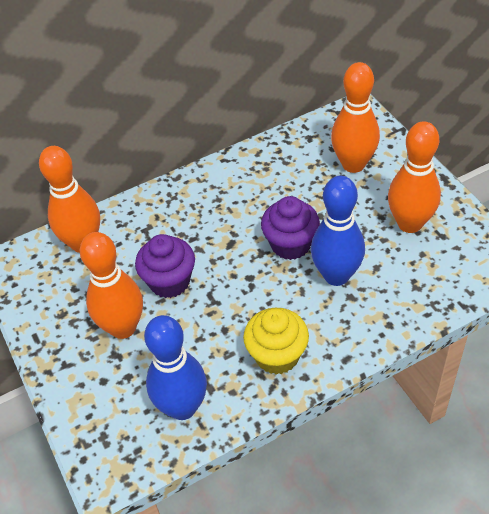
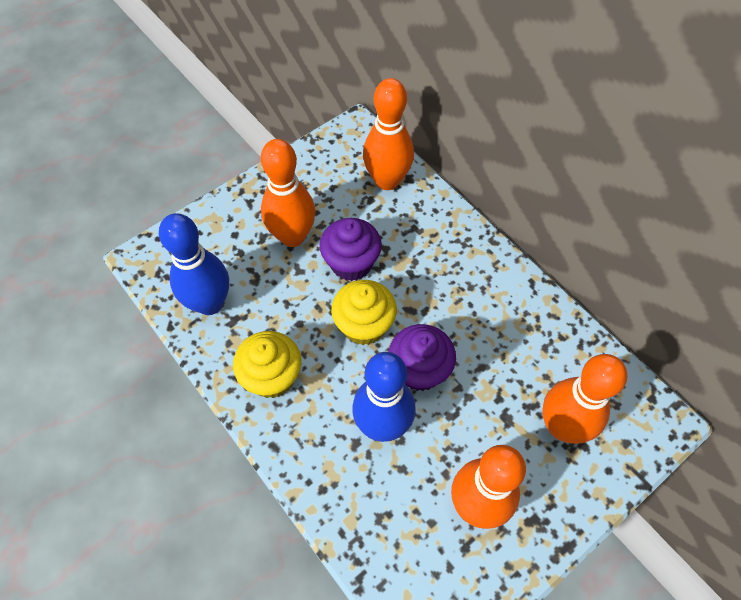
camera: 75 degrees right, 10 degrees up
(239, 279) = (364, 325): none -> yellow cupcake

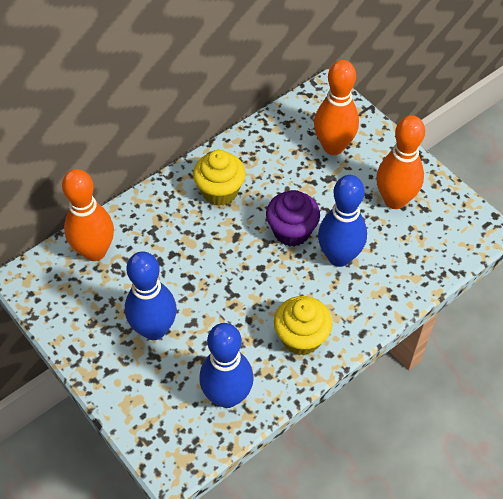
camera: 90 degrees left, 5 degrees down
(292, 236) = (154, 329): orange bowling pin -> blue bowling pin
(351, 263) = (187, 280): purple cupcake -> none
(364, 325) = (251, 270): yellow cupcake -> yellow cupcake (220, 191)

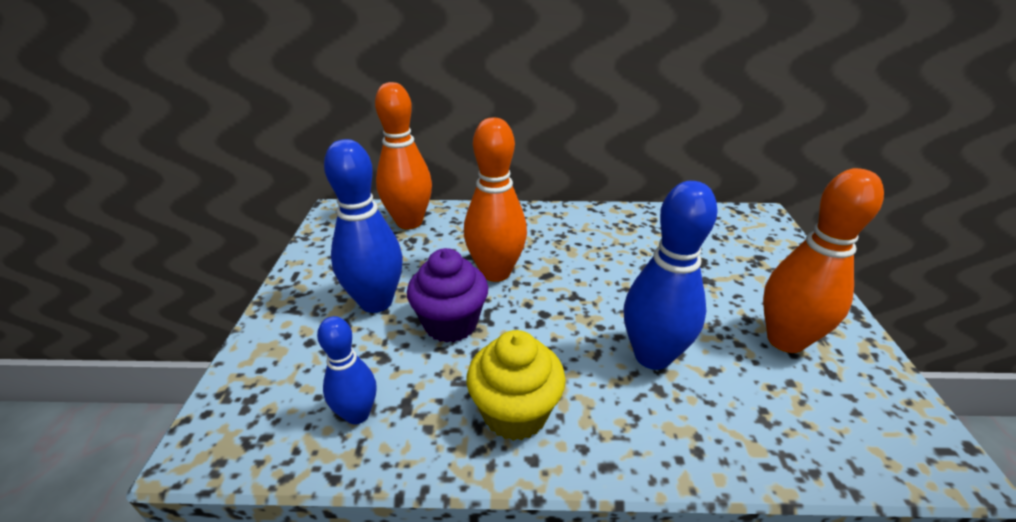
camera: 40 degrees right, 20 degrees down
(220, 191) = (569, 236): yellow cupcake -> none
(227, 396) = (357, 414): blue bowling pin -> blue bowling pin, size x0.59
(291, 231) = (614, 301): purple cupcake -> purple cupcake (451, 323)
(333, 147) = (735, 257): orange bowling pin -> orange bowling pin (496, 272)

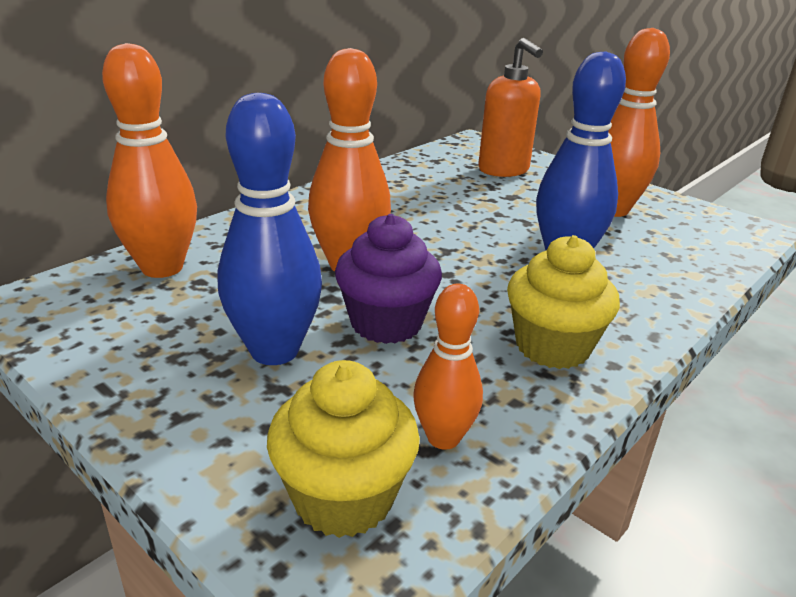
camera: 50 degrees left, 5 degrees down
(272, 404) = (343, 498): none -> yellow cupcake
(357, 414) = (443, 438): blue bowling pin -> orange bowling pin
(741, 254) = (504, 170): none -> orange soap dispenser

